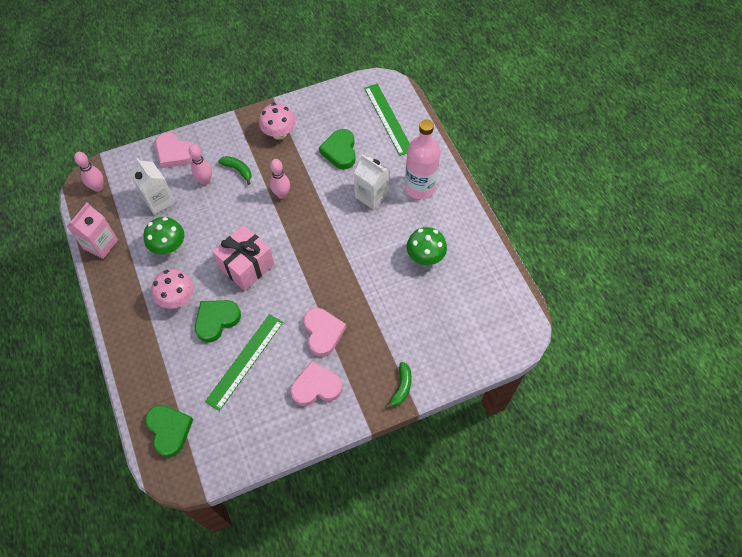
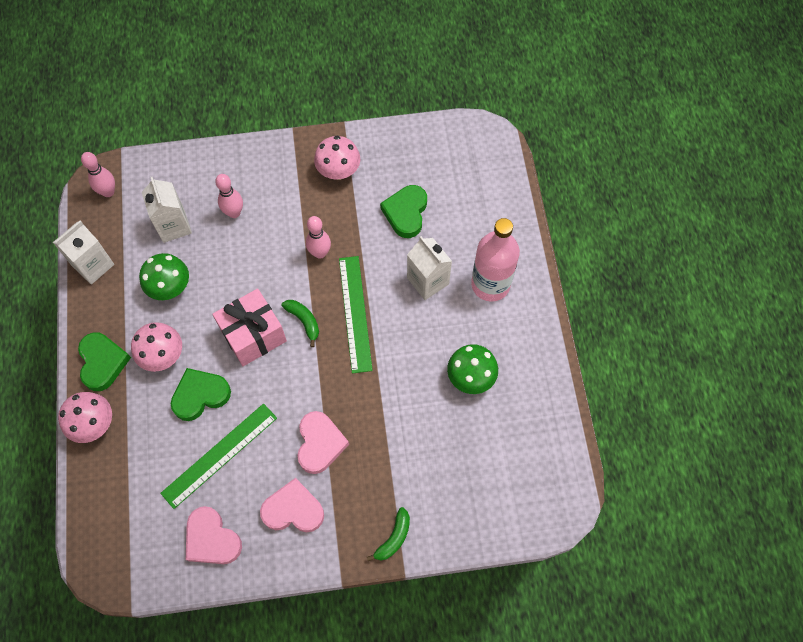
camera: 15 degrees right, 5 degrees up
(100, 244) = (93, 265): pink carton -> white carton
(135, 363) = (94, 424): none -> pink mushroom
(169, 430) = (111, 517): green heart -> green heart (102, 362)
(175, 153) = (208, 168): pink heart -> pink heart (212, 539)
(238, 170) = (276, 208): green banana -> green banana (304, 321)
(388, 119) = (477, 183): green ruler -> green ruler (355, 313)

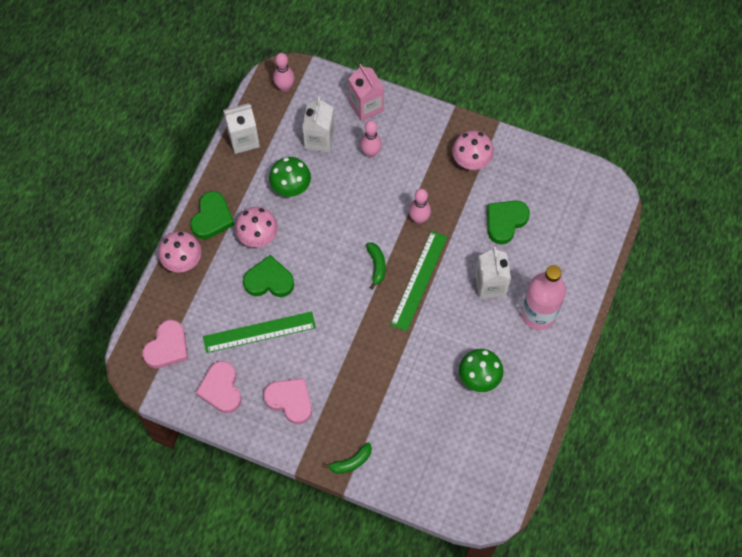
camera: 30 degrees right, 0 degrees up
(204, 170) = (366, 106): none -> pink carton
(253, 335) = (332, 256): pink gift -> none
(320, 443) = (336, 364): pink heart -> pink heart (167, 347)

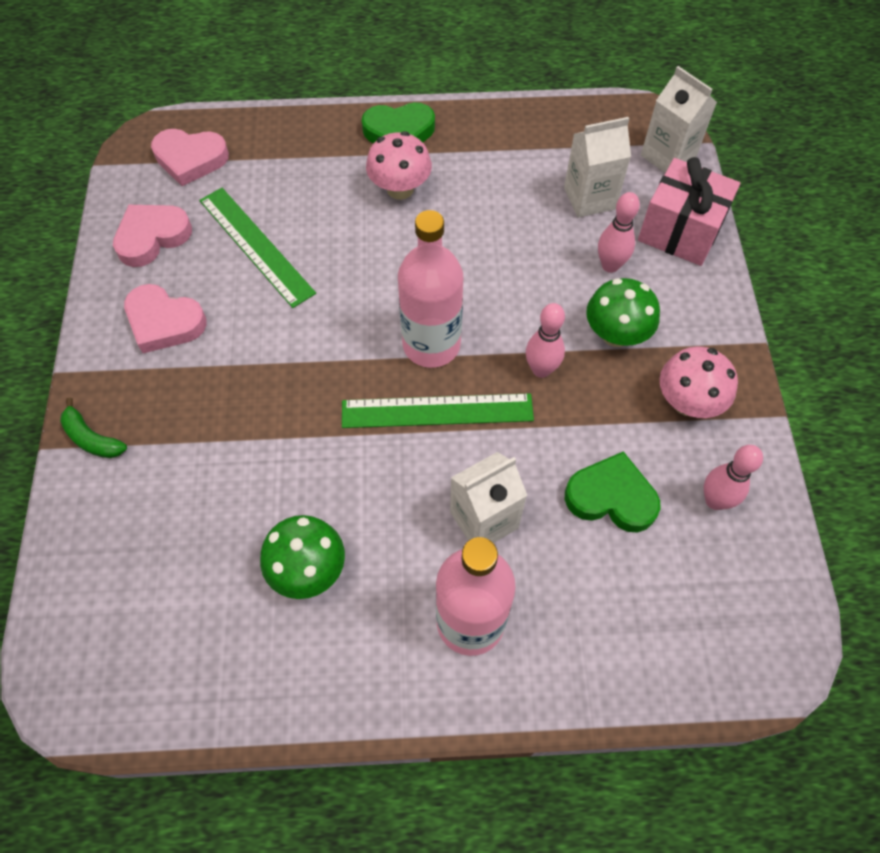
camera: 65 degrees right, 5 degrees down
(182, 260) = (321, 127): pink mushroom -> none
(243, 139) = (533, 120): white carton -> white carton (668, 156)
(269, 280) = (339, 226): green heart -> none
(285, 87) = (641, 131): pink bowling pin -> pink bowling pin (715, 500)
(290, 401) = (164, 322): pink heart -> pink heart turned 105 degrees clockwise
(291, 186) = (496, 195): green mushroom -> green mushroom (616, 334)
(366, 106) = (680, 231): pink carton -> pink gift
(376, 265) = (431, 345): green banana -> pink bottle

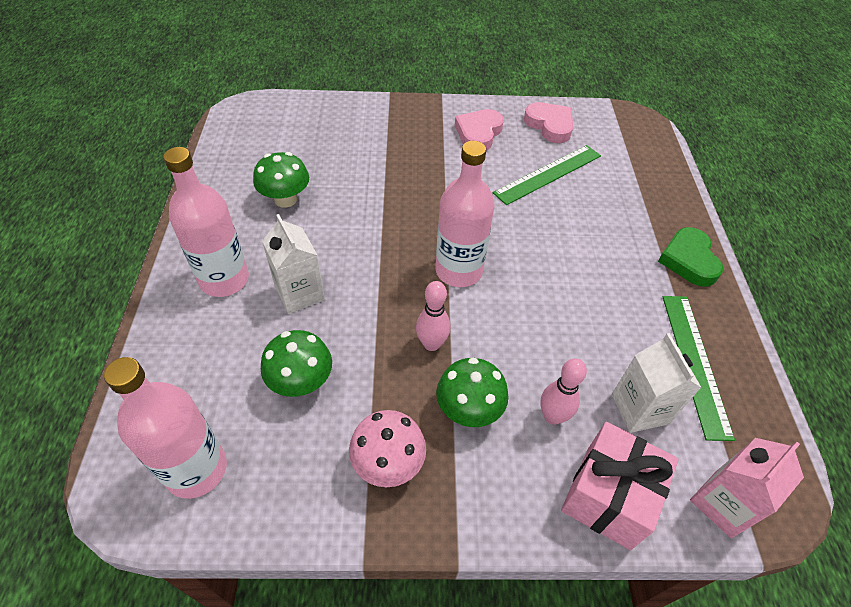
camera: 90 degrees right, 10 degrees down
(92, 438) = (394, 109): green banana -> none
(190, 159) = (625, 140): pink heart -> none
(400, 189) = (621, 258): pink mushroom -> none
(437, 411) = (396, 271): green ruler -> green ruler (694, 362)
(611, 497) = (301, 382): green heart -> green mushroom
(668, 156) = (723, 503): white carton -> pink carton
(715, 500) = (280, 468): pink bowling pin -> none
(734, 585) = (196, 469): none -> pink bottle

